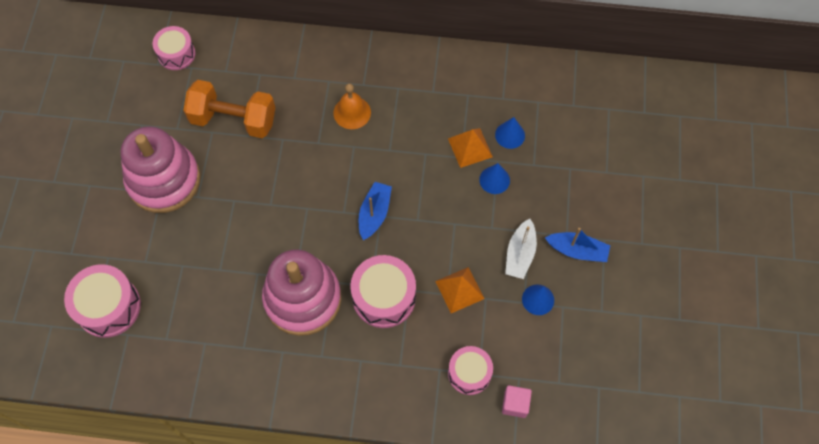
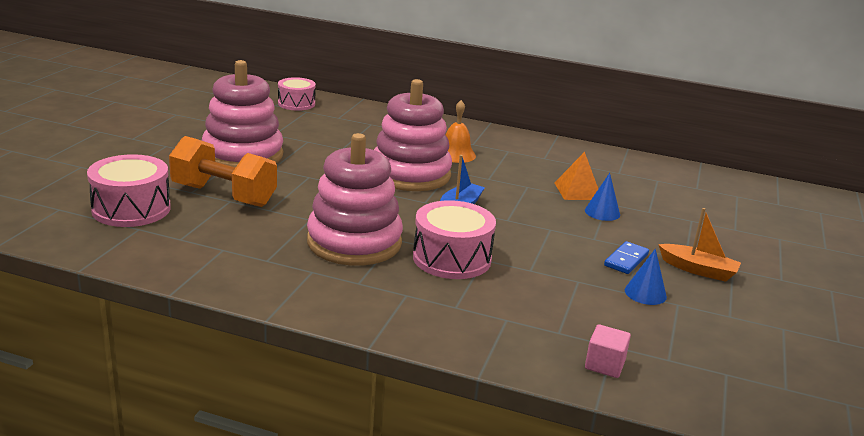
camera: 10 degrees right, 40 degrees down
(233, 120) = (333, 139): orange dumbbell -> orange dumbbell (224, 195)
(320, 166) = (410, 174): none -> pink stacking toy
(459, 289) = (546, 269): orange pyramid -> none
(469, 373) = (545, 329): pink drum -> none
(510, 135) = (623, 191): blue cone -> none
(520, 254) = (626, 260): white boat -> blue domino
(577, 251) = (698, 270): blue boat -> orange boat

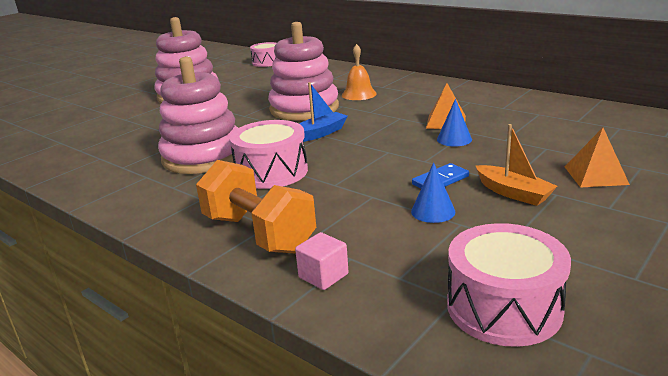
camera: 25 degrees right, 0 degrees up
(131, 209) = (71, 129): pink drum -> pink drum (504, 307)
(224, 195) = (144, 122): orange dumbbell -> orange dumbbell (258, 233)
(751, 248) = (596, 175): none -> orange pyramid

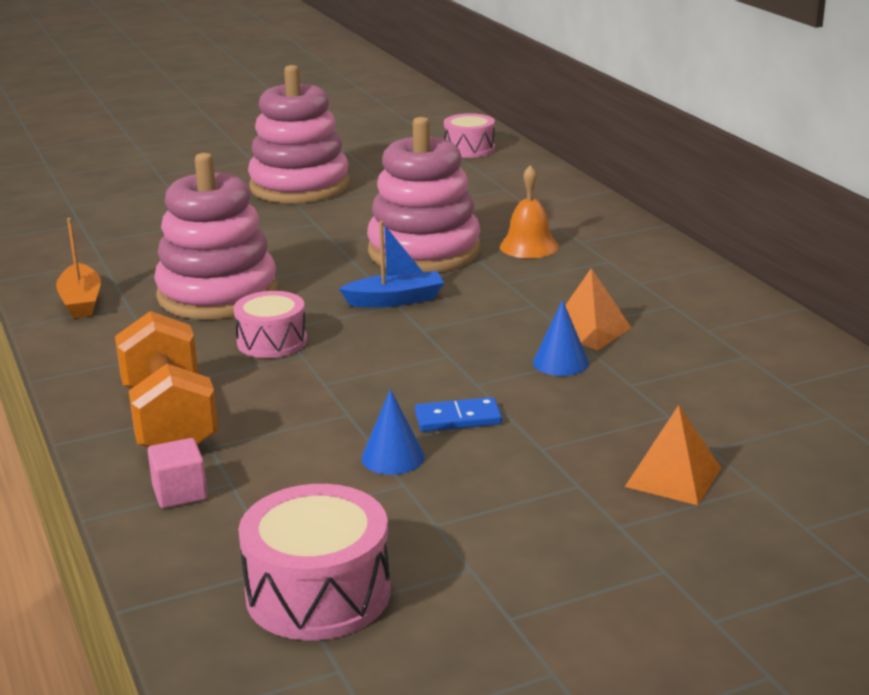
camera: 25 degrees right, 0 degrees up
(271, 172) = (272, 342): pink drum -> pink drum, size x0.66
(513, 193) = (525, 466): orange boat -> orange boat (81, 301)

